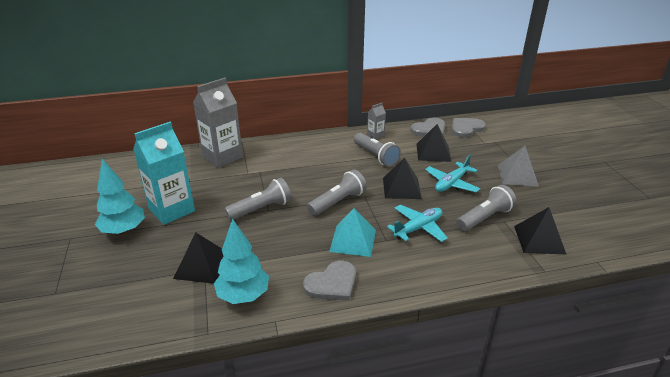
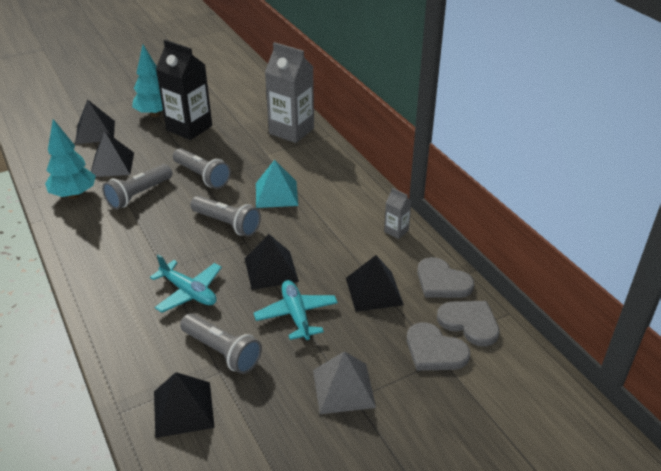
camera: 75 degrees right, 5 degrees up
(123, 277) = (95, 132): none -> black pyramid
(172, 210) = (189, 128): turquoise carton -> black carton
(332, 283) = (91, 242): grey heart -> grey heart (434, 350)
(353, 240) = (159, 245): turquoise pyramid -> turquoise pyramid (276, 194)
(376, 156) = (340, 238): grey flashlight -> grey flashlight (139, 195)
(451, 183) = (296, 315): turquoise plane -> turquoise plane turned 45 degrees clockwise

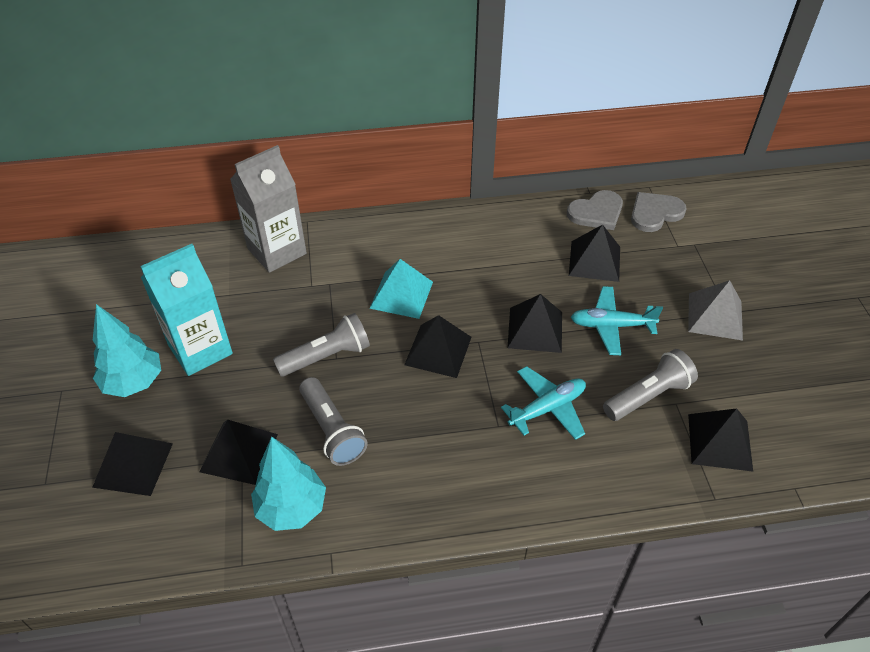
camera: 70 degrees left, 10 degrees up
(189, 128) = (200, 349): black carton -> turquoise carton
(227, 224) = (438, 350): grey flashlight -> black pyramid
(396, 231) = (511, 220): grey carton -> none
(434, 350) = (683, 245): grey heart -> none

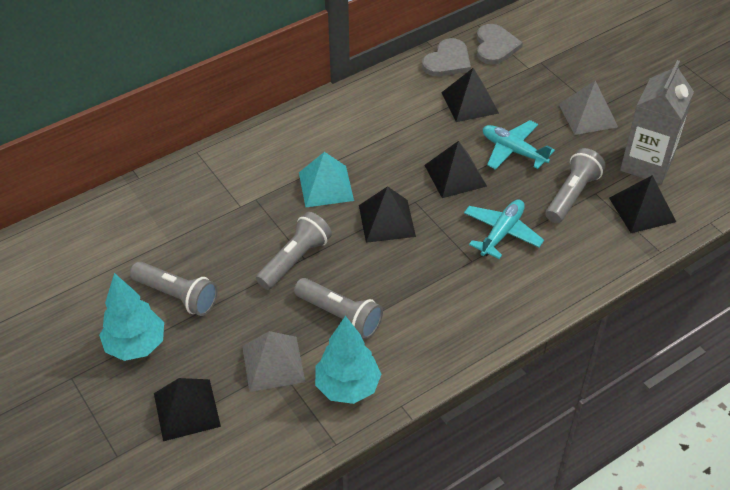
camera: 25 degrees left, 0 degrees up
(200, 349) = (177, 296): turquoise carton -> grey flashlight
(239, 452) = (273, 363): black pyramid -> grey pyramid
(277, 251) = (187, 187): grey carton -> grey carton (646, 164)
(611, 325) = (513, 151): turquoise plane -> turquoise plane turned 60 degrees clockwise
(655, 213) = (495, 46): grey heart -> grey heart turned 150 degrees clockwise

